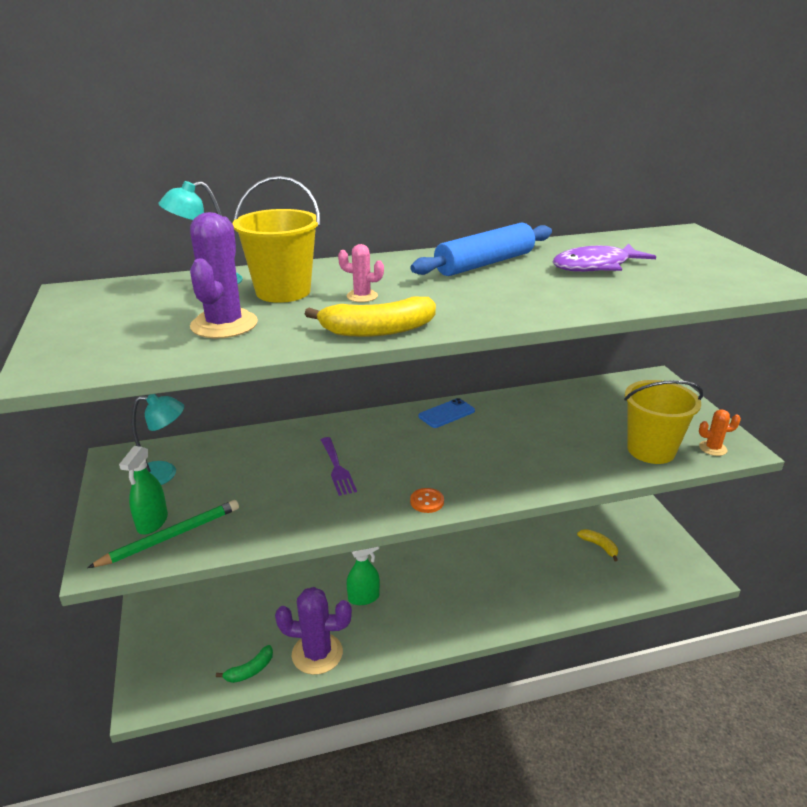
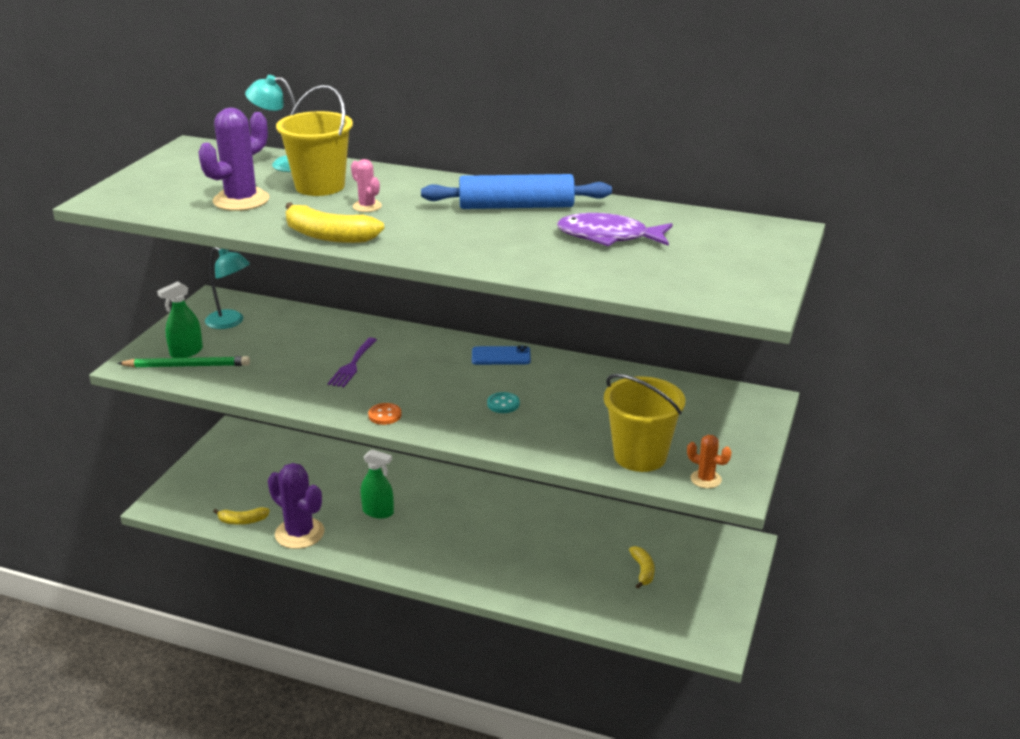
camera: 35 degrees right, 0 degrees up
(250, 670) = (242, 521): green banana -> yellow banana
(503, 451) = (503, 404): none -> turquoise button

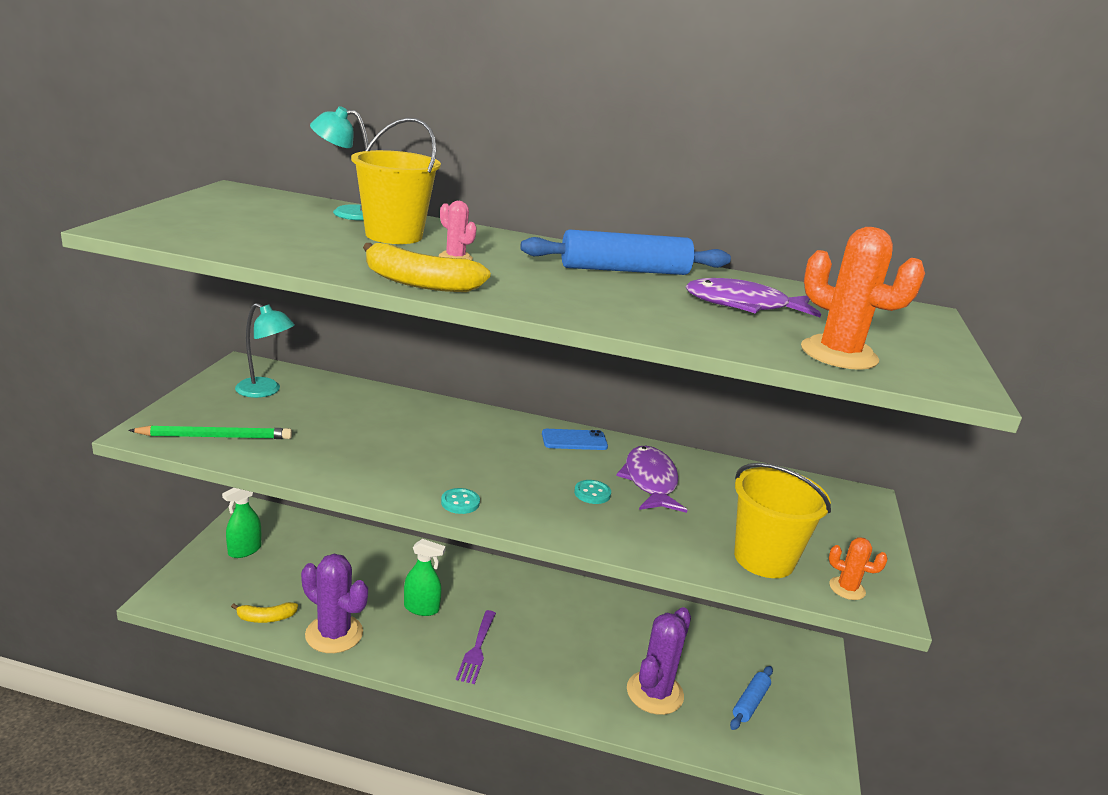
camera: 10 degrees left, 5 degrees down
(186, 352) = (214, 421): green spray bottle -> green spray bottle (244, 550)
(241, 200) = (303, 241): purple cactus -> purple cactus (654, 693)
(352, 365) = (412, 443): purple fork -> purple fork (477, 650)
(385, 415) = (460, 502): orange button -> turquoise button
(560, 392) = (650, 481): none -> purple fish
(643, 571) = (721, 680): yellow banana -> none
(664, 589) = (750, 702): none -> blue rolling pin
(665, 281) = (839, 354): none -> orange cactus

